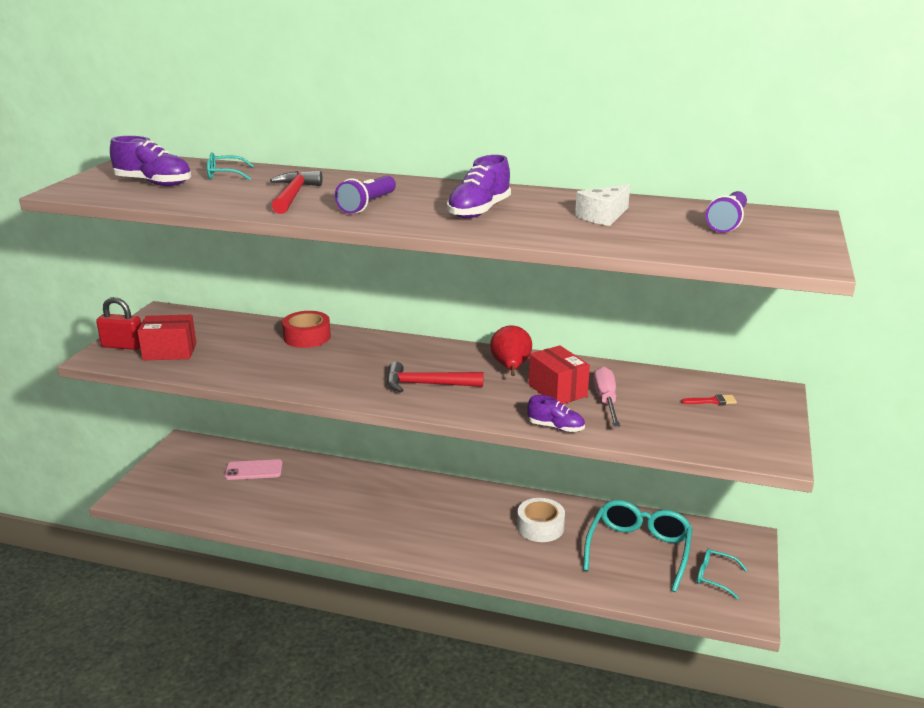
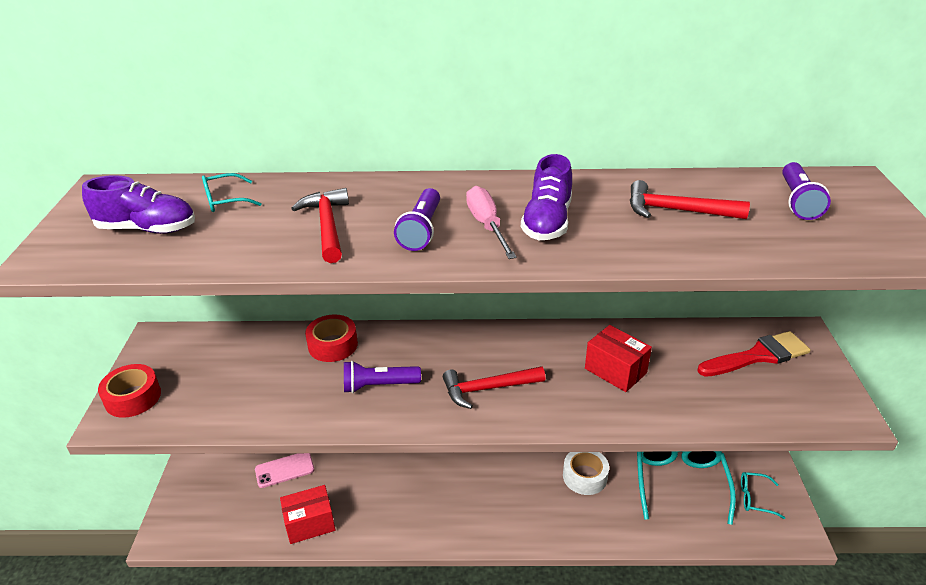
camera: 15 degrees left, 10 degrees up
(123, 346) = (133, 397): red padlock -> red tape
(170, 352) = (191, 396): red box -> red box (310, 523)
(331, 368) = (379, 385): none -> purple flashlight
(510, 368) = (556, 348): red pear -> none
(556, 427) = (640, 422): purple shoe -> none
(603, 216) = (676, 210): white cheese -> red hammer
(606, 400) = (666, 375): pink screwdriver -> pink screwdriver (487, 225)
(712, 401) = (758, 356): red brush -> red brush, size x2.32

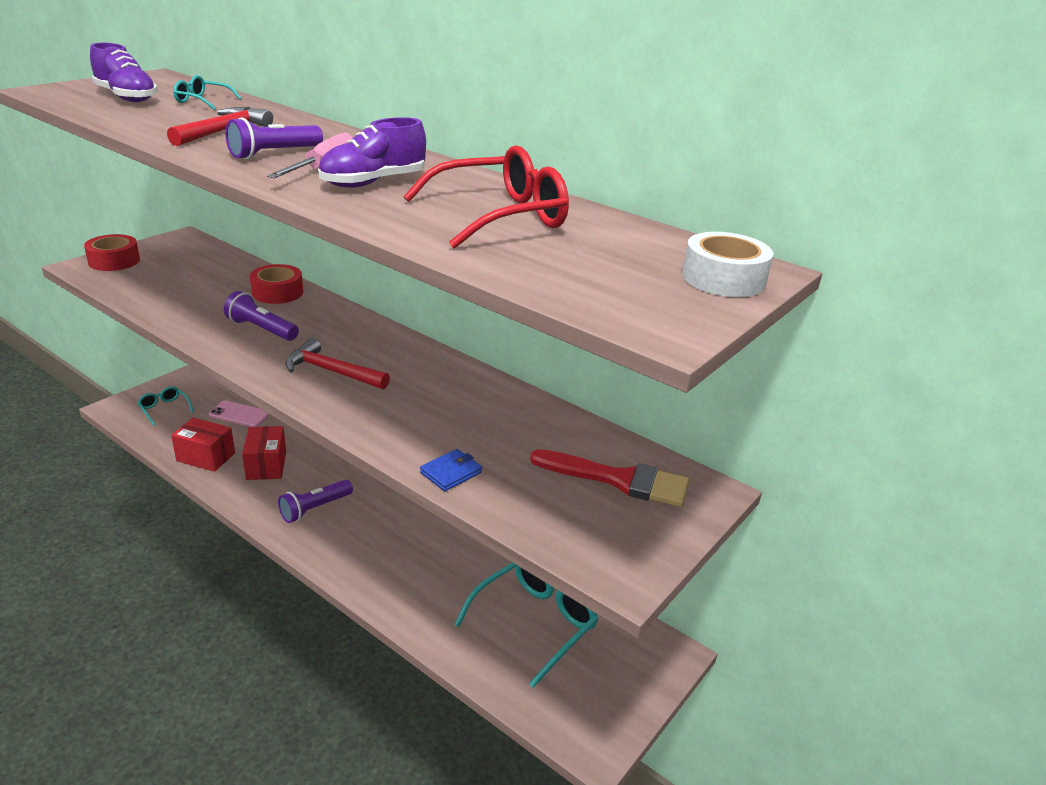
camera: 35 degrees right, 5 degrees down
(585, 476) = (452, 560): white tape -> white tape (723, 279)
(615, 371) = (456, 416): red box -> red box (266, 465)
(676, 210) = (500, 216): red hammer -> red glasses
(678, 415) = (451, 473): none -> blue wallet
(755, 498) = (593, 686): turquoise glasses -> turquoise glasses (164, 409)
(797, 201) = (640, 255): purple flashlight -> purple flashlight (315, 508)

